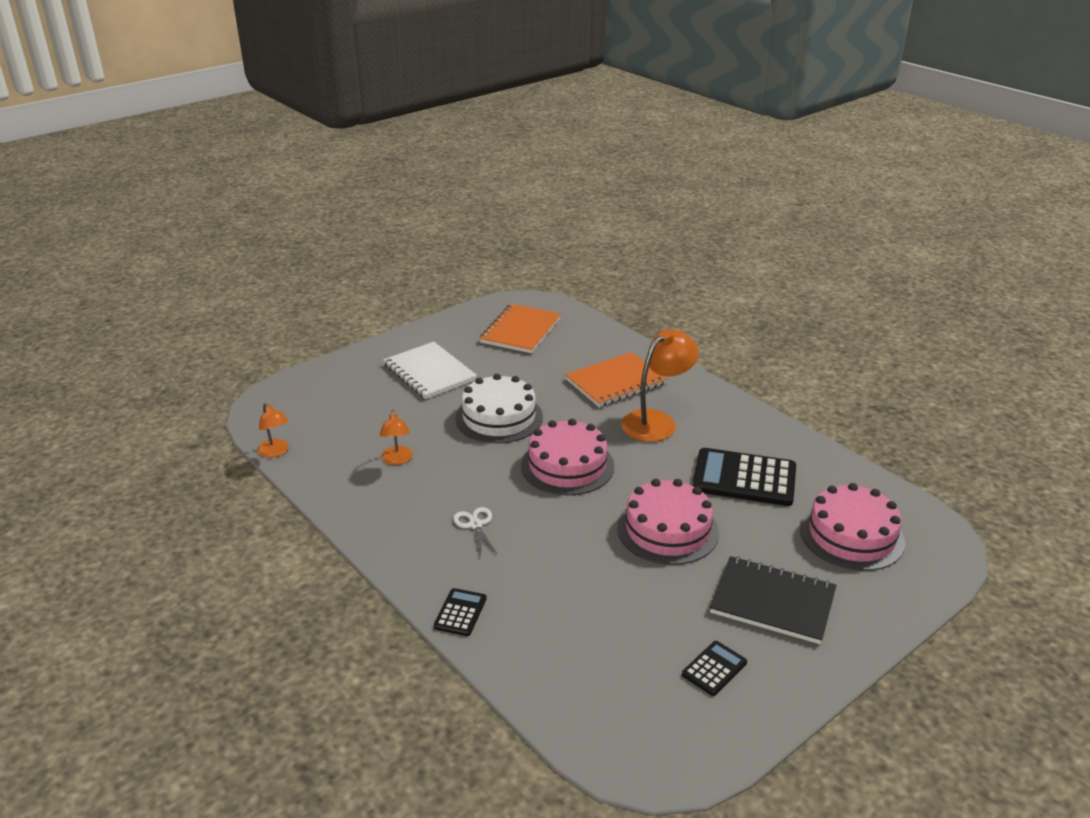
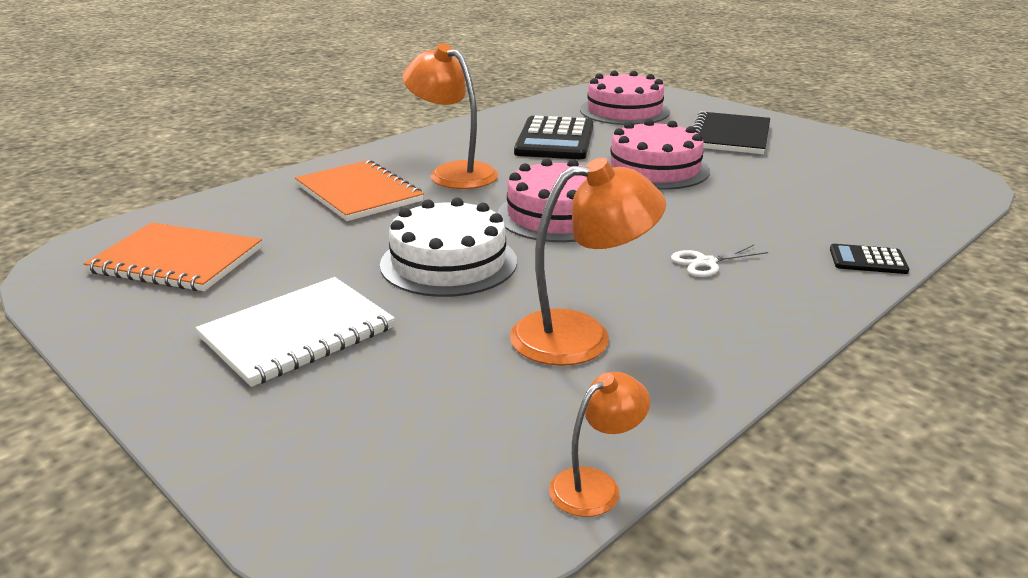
camera: 95 degrees left, 5 degrees down
(397, 460) = (581, 335): orange lamp -> orange lamp, size x1.83
(714, 668) = (829, 155): black calculator -> none

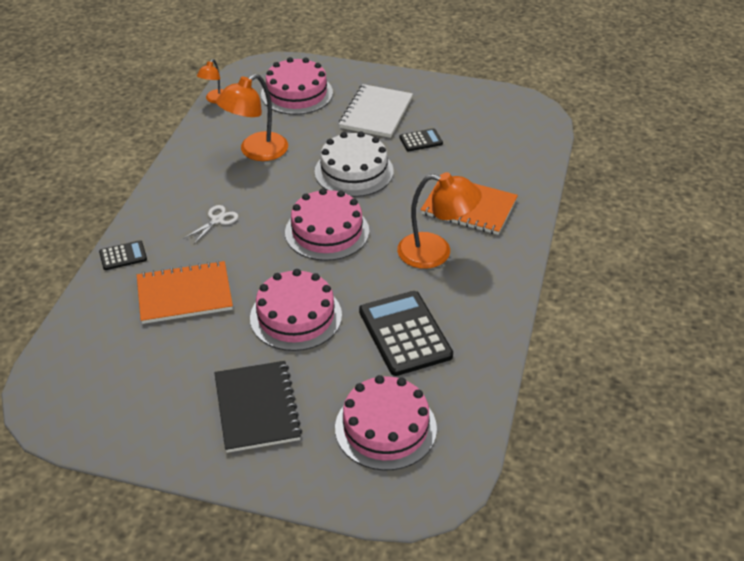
camera: 150 degrees right, 15 degrees up
(177, 260) = (486, 126): orange notebook -> orange notebook (184, 294)
(297, 271) = (421, 140): none -> black calculator
(392, 429) = (297, 93): none -> pink cake

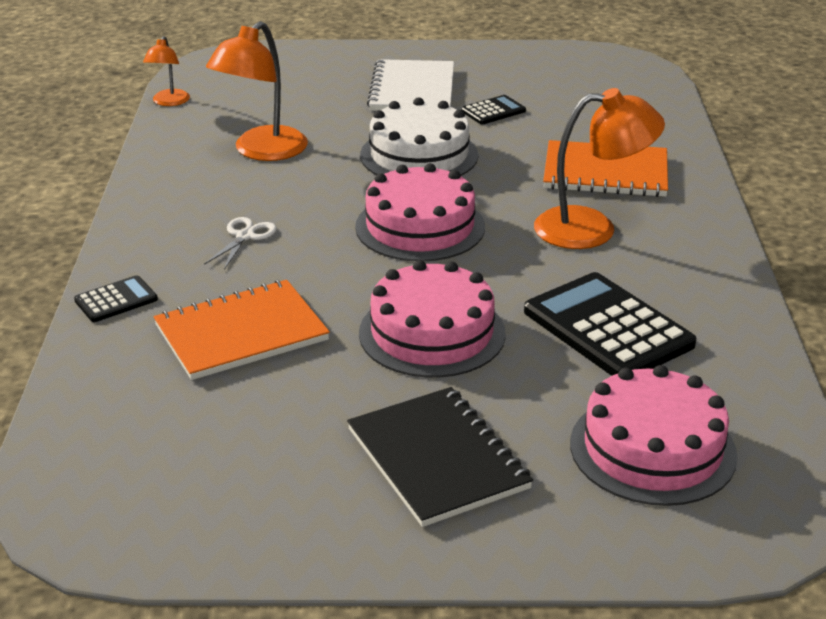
camera: 15 degrees left, 10 degrees down
(297, 93) = (286, 82): pink cake -> none

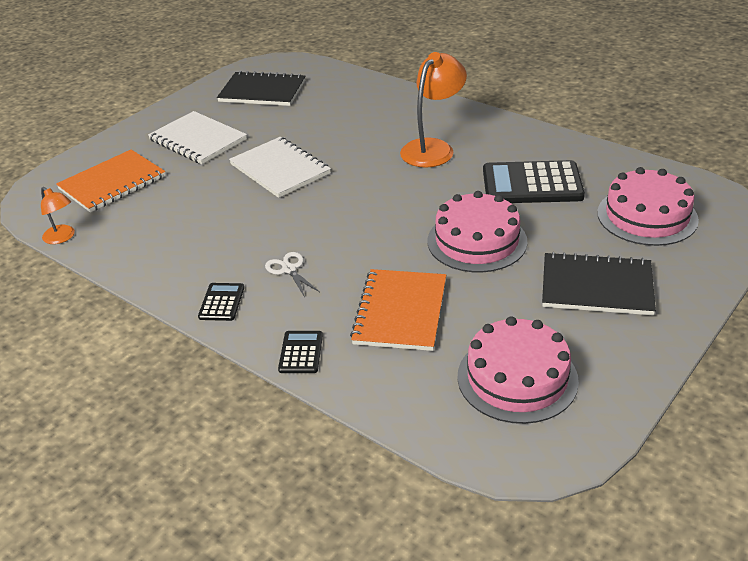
camera: 50 degrees left, 5 degrees up
(262, 151) = (191, 224): orange lamp -> none
(419, 155) = (280, 169): white cake -> white notebook
(420, 227) = (361, 201): pink cake -> pink cake (517, 378)
(493, 111) = (265, 124): black calculator -> black calculator (221, 302)
(557, 81) = (262, 91): none -> black notebook
(605, 173) = (382, 120): orange notebook -> orange notebook (112, 183)

